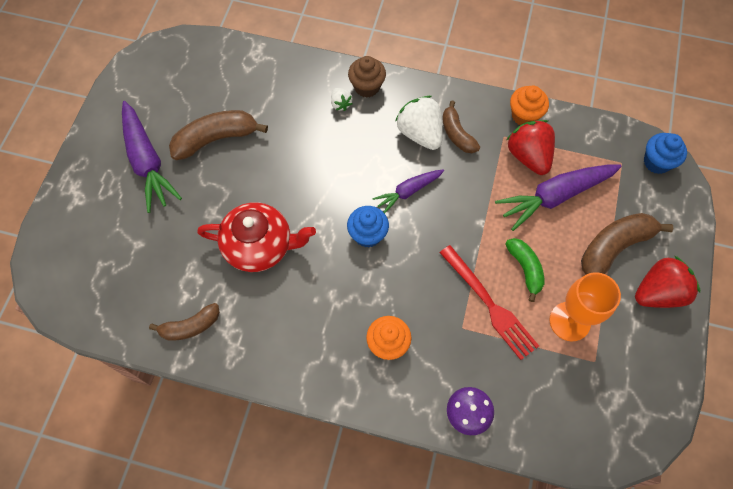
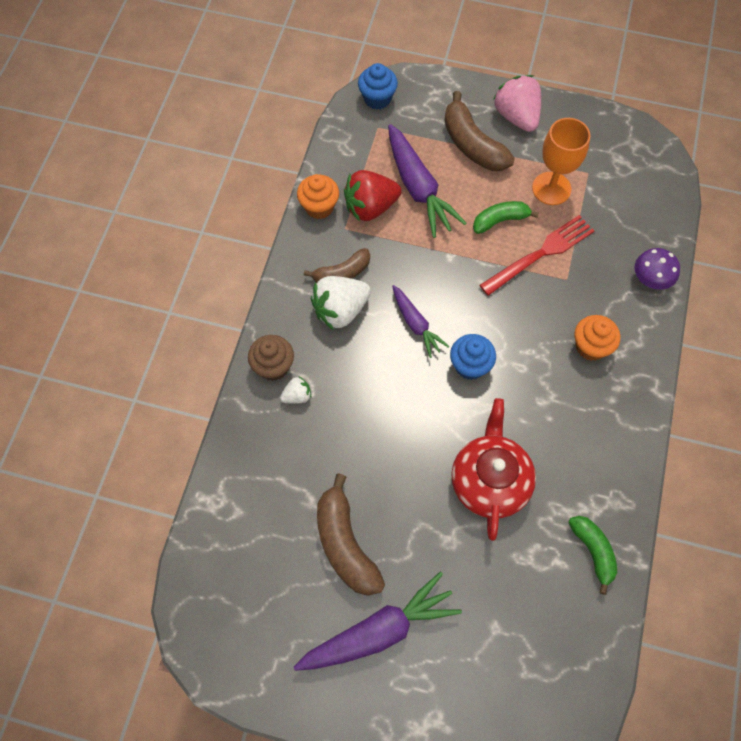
camera: 90 degrees left, 0 degrees up
(190, 326) = (593, 551): brown banana -> green banana
(658, 292) = (516, 116): red strawberry -> pink strawberry

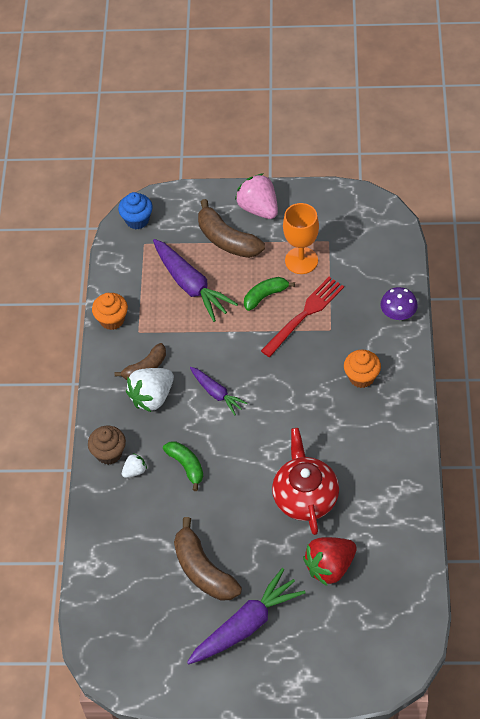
camera: 10 degrees left, 10 degrees down
(370, 207) = (155, 310): red strawberry -> red strawberry (330, 567)
(470, 366) = (268, 414): blue cupcake -> none
(593, 551) = (397, 527): green banana -> green banana (186, 466)

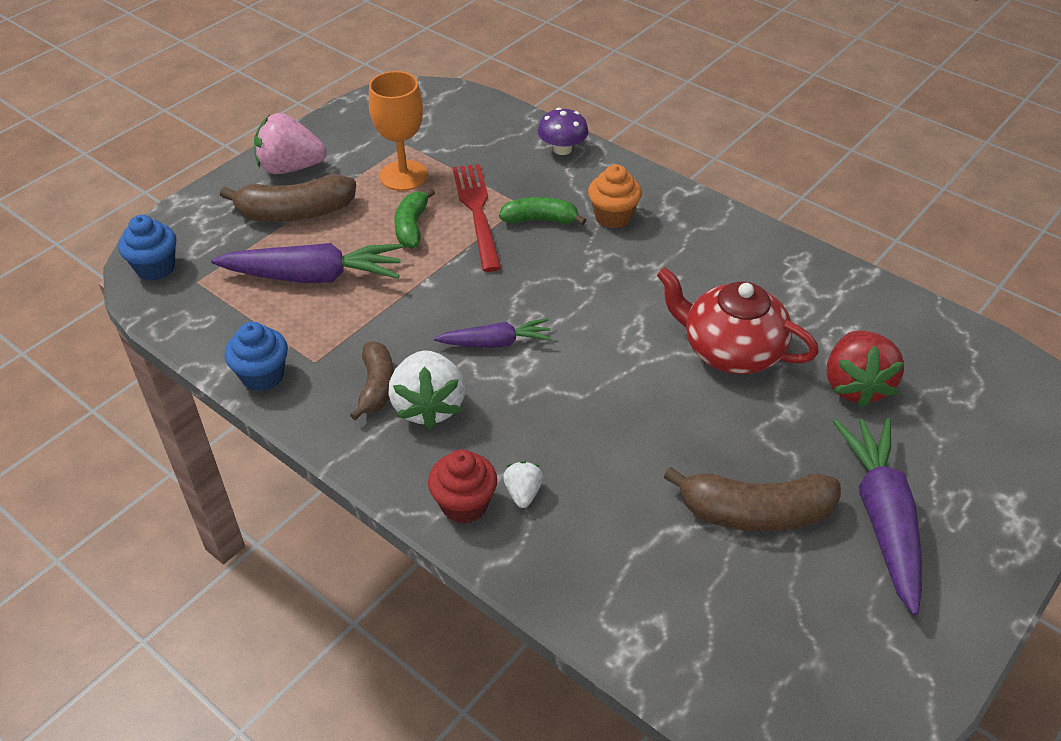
camera: 55 degrees left, 10 degrees down
(109, 453) = (464, 504): brown cupcake -> red cupcake
(112, 320) = (263, 376): orange cupcake -> blue cupcake
(186, 466) = (572, 434): green banana -> green banana (540, 220)

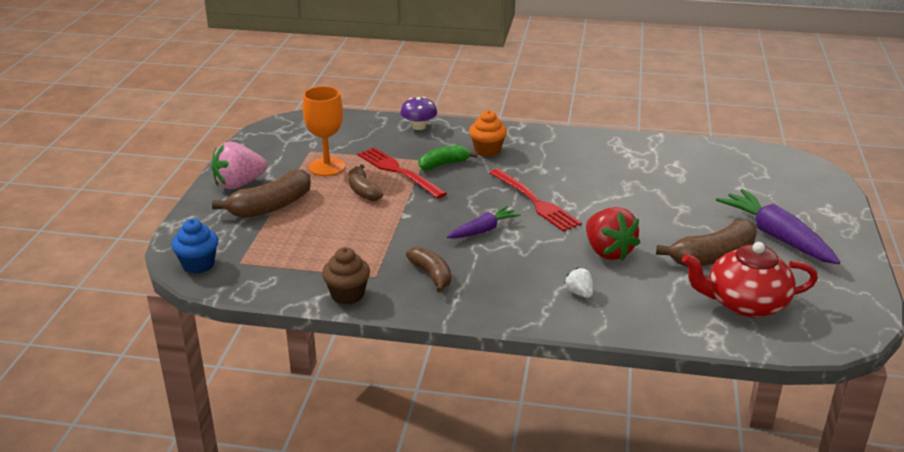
camera: 30 degrees left, 15 degrees down
(263, 376) = (347, 295): blue cupcake -> brown cupcake
(314, 276) = (324, 234): purple carrot -> none
(412, 227) = (363, 191): green banana -> brown banana
(428, 406) = (476, 273): white strawberry -> none
(464, 504) = (551, 310): red cupcake -> none
(599, 323) = (535, 202): none -> red fork
(730, 350) = (623, 191): red teapot -> red teapot (744, 303)
(855, 385) = (704, 186): red strawberry -> red strawberry (608, 252)

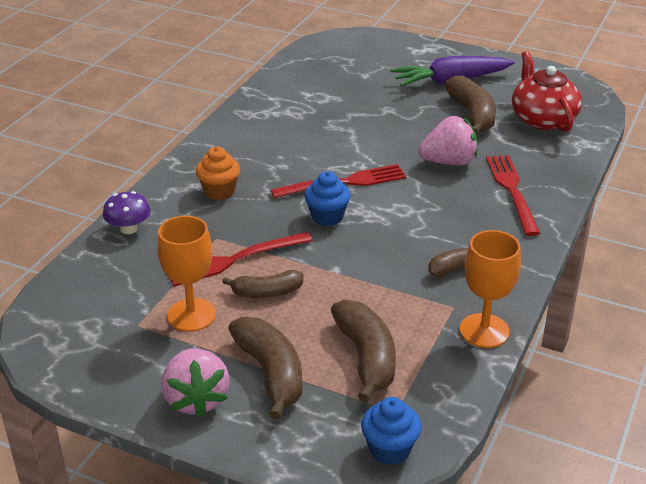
camera: 75 degrees left, 5 degrees up
(298, 242) = (366, 357): none -> brown banana
(347, 295) = (484, 330): brown cupcake -> orange goblet
(443, 164) = (234, 225): green banana -> none
(477, 201) = (327, 217): none -> blue cupcake
(483, 230) = (387, 223): purple carrot -> none
(579, 293) = (511, 190): white strawberry -> red fork
(608, 252) = (449, 162): red strawberry -> pink strawberry
(744, 303) = (542, 119): red teapot -> red teapot turned 150 degrees clockwise

